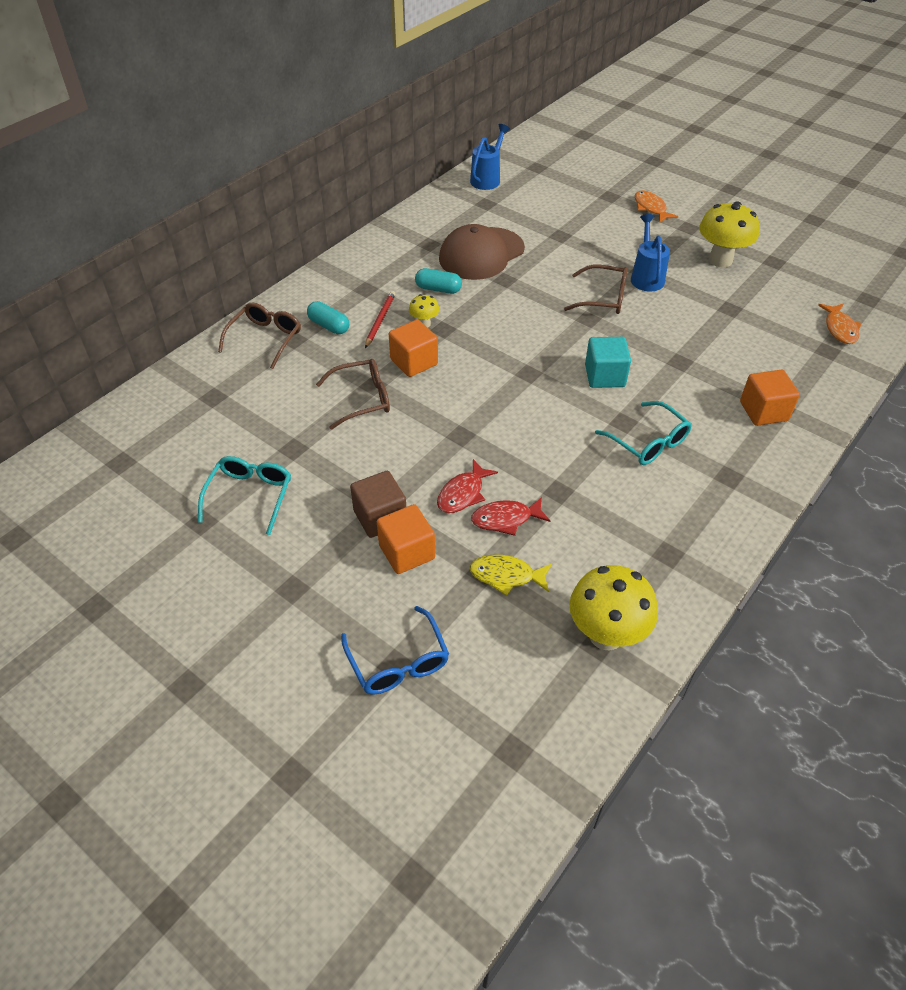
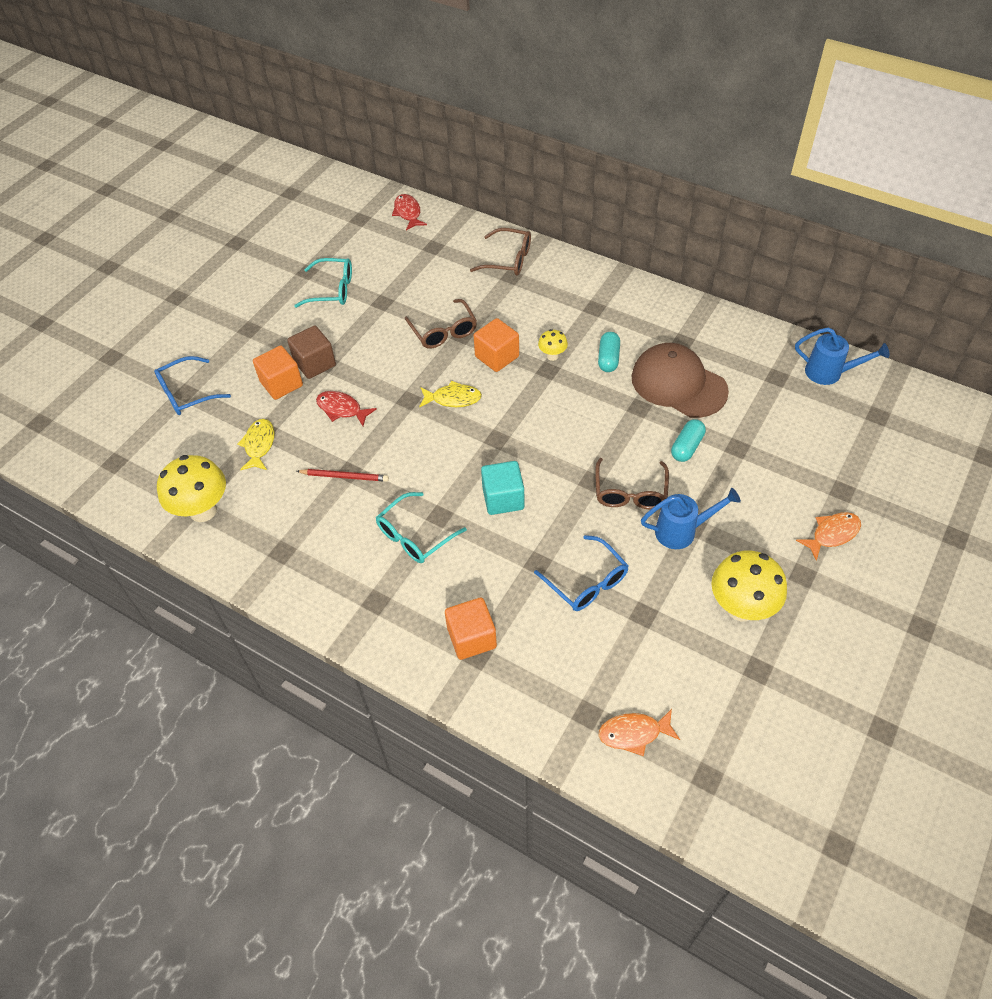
camera: 85 degrees right, 5 degrees up
(329, 326) = (534, 294): turquoise capsule -> turquoise capsule (687, 447)
(380, 320) = (550, 325): red pencil -> red pencil (344, 476)
(467, 400) = (453, 399): none -> yellow fish
(506, 519) = (316, 439): red fish -> red fish (408, 213)
(699, 335) = (587, 582): none -> blue glasses

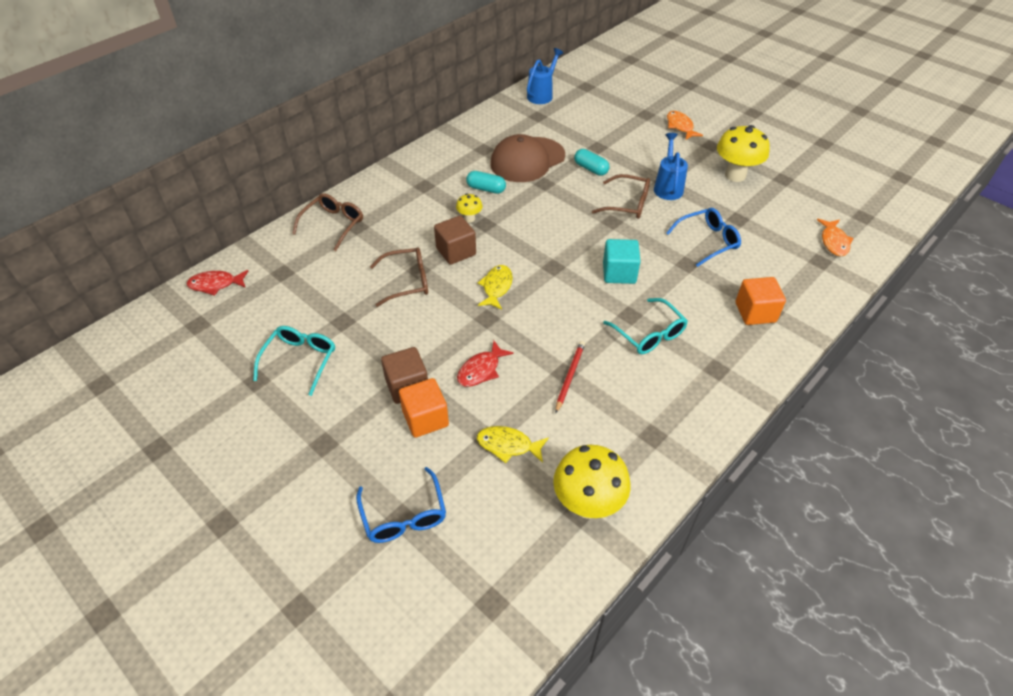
camera: 80 degrees left, 5 degrees down
(497, 356) = (456, 251): orange cube -> brown cube

